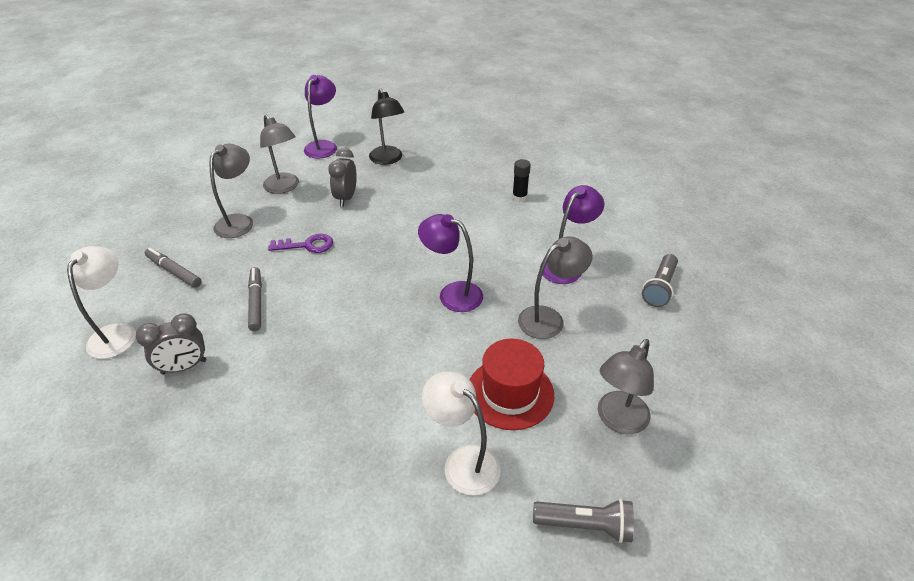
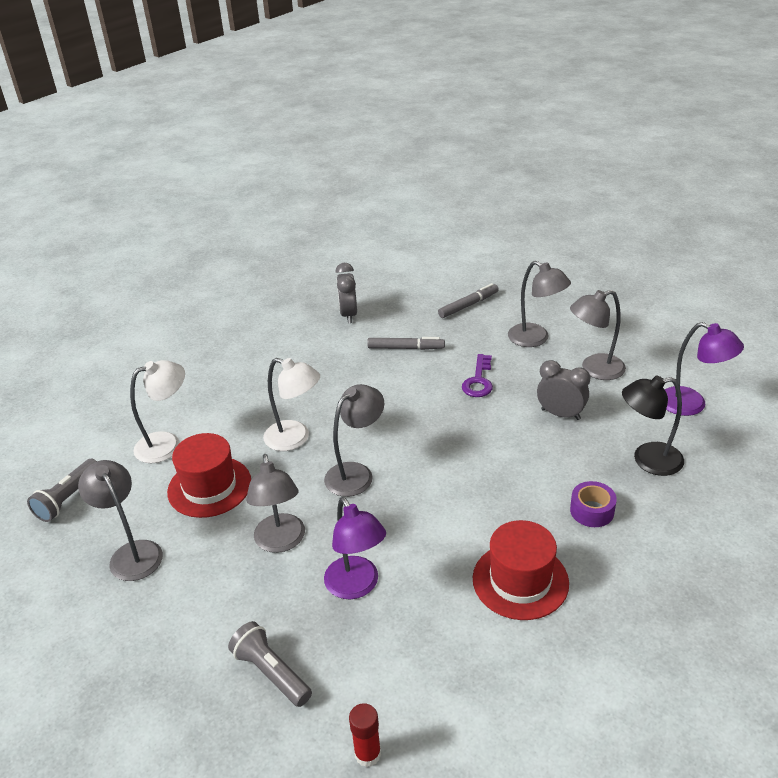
camera: 110 degrees right, 5 degrees down
(117, 333) = (402, 284): white lamp -> white lamp (295, 439)
(445, 177) = (592, 511): none -> purple tape
(452, 294) = (356, 473): purple lamp -> grey lamp
(519, 197) = (520, 580): black glue stick -> red hat
(676, 234) = (367, 754): none -> red glue stick

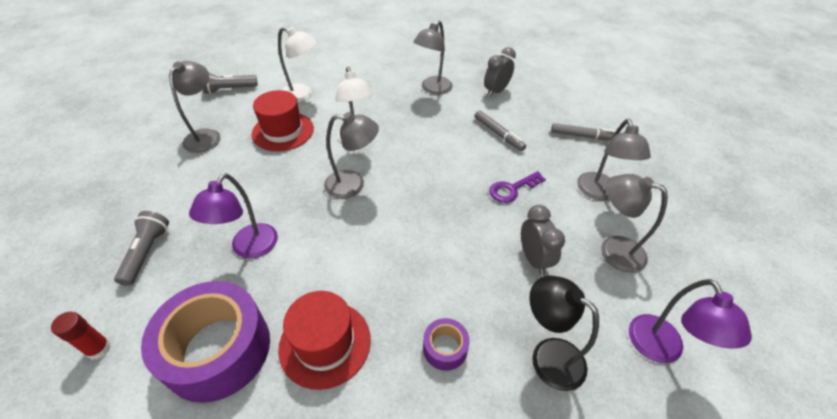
camera: 45 degrees right, 10 degrees up
(281, 542) = (261, 188): grey lamp -> grey lamp (433, 89)
(458, 658) = (218, 349): none -> purple tape

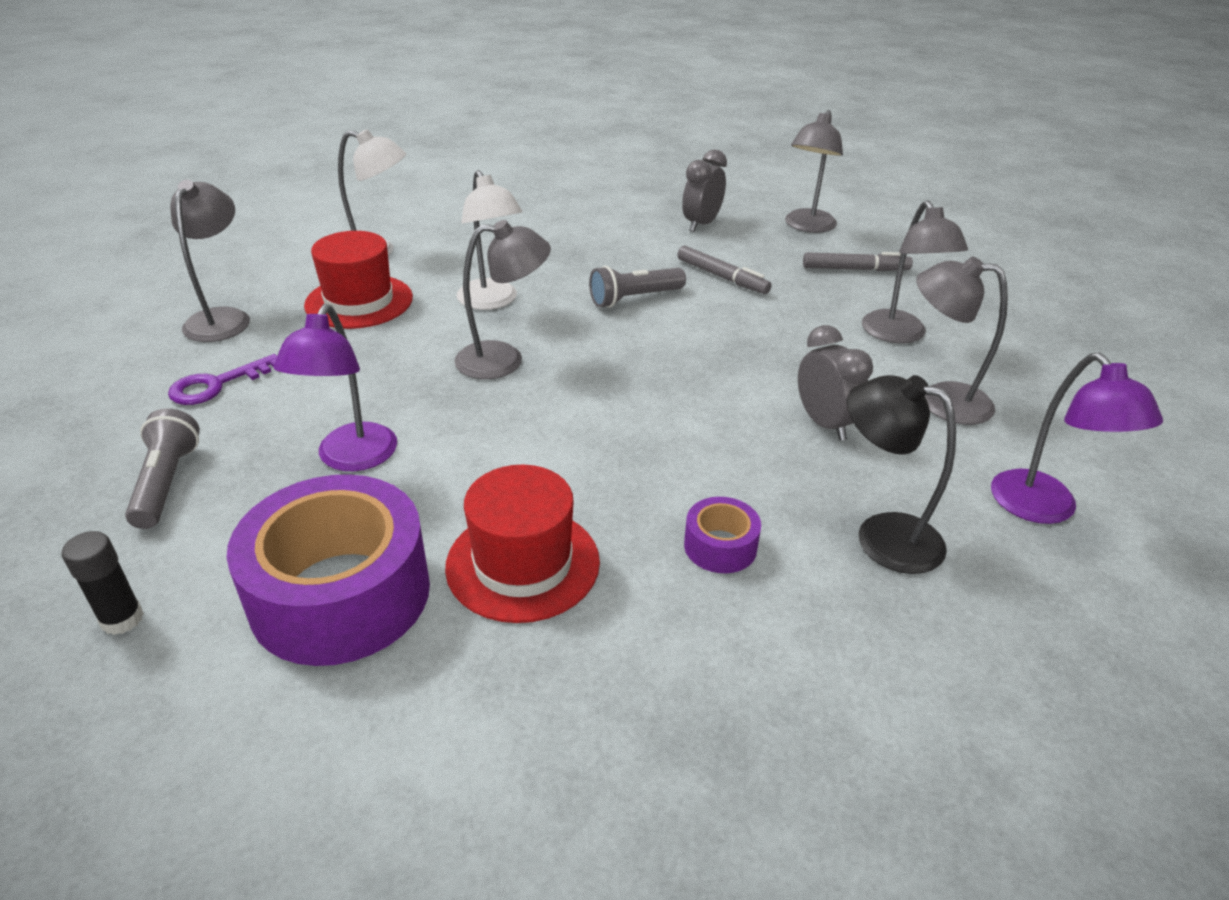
camera: 10 degrees left, 10 degrees down
(99, 349) = (122, 619): red glue stick -> black glue stick
(229, 90) = (243, 254): grey flashlight -> grey flashlight (634, 299)
(433, 89) = (598, 228): grey lamp -> grey lamp (807, 226)
(512, 189) = (765, 342): purple key -> purple key (217, 384)

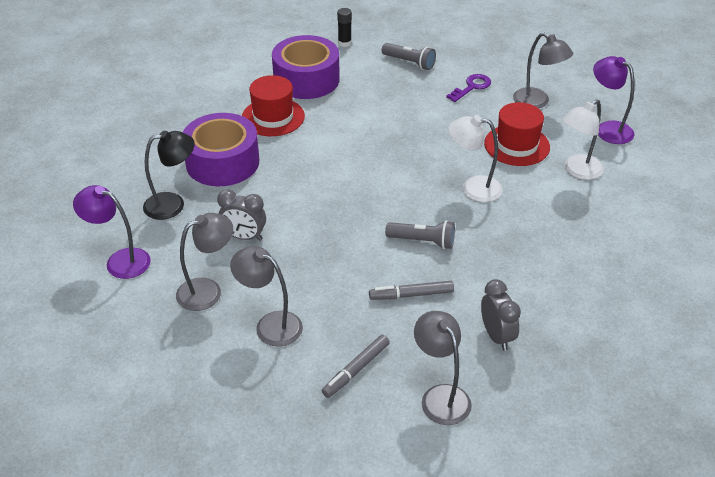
camera: 130 degrees right, 5 degrees up
(217, 384) = (471, 87): purple key -> purple key turned 45 degrees clockwise
(351, 458) = (378, 102): purple lamp -> purple lamp (608, 129)
(504, 360) = (408, 167): grey lamp -> none
(634, 299) = (423, 241): grey flashlight -> grey flashlight turned 90 degrees clockwise
(720, 546) = (222, 162): purple tape -> purple tape, size x2.25

